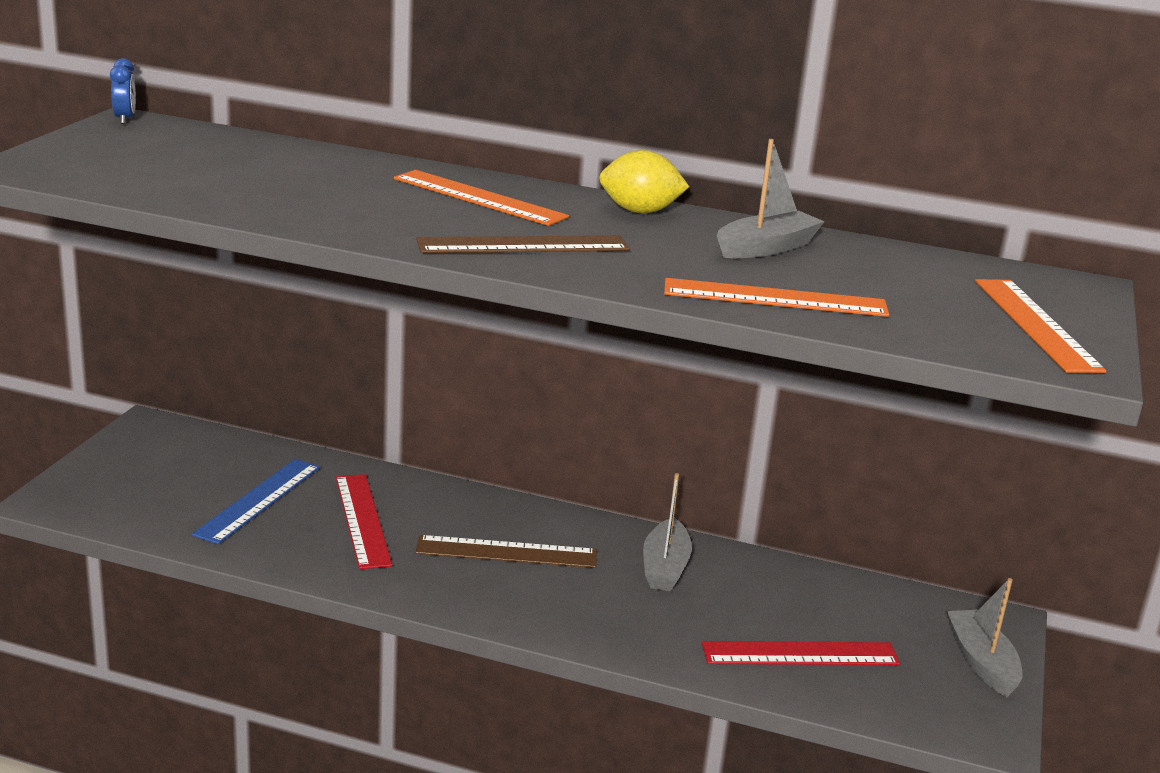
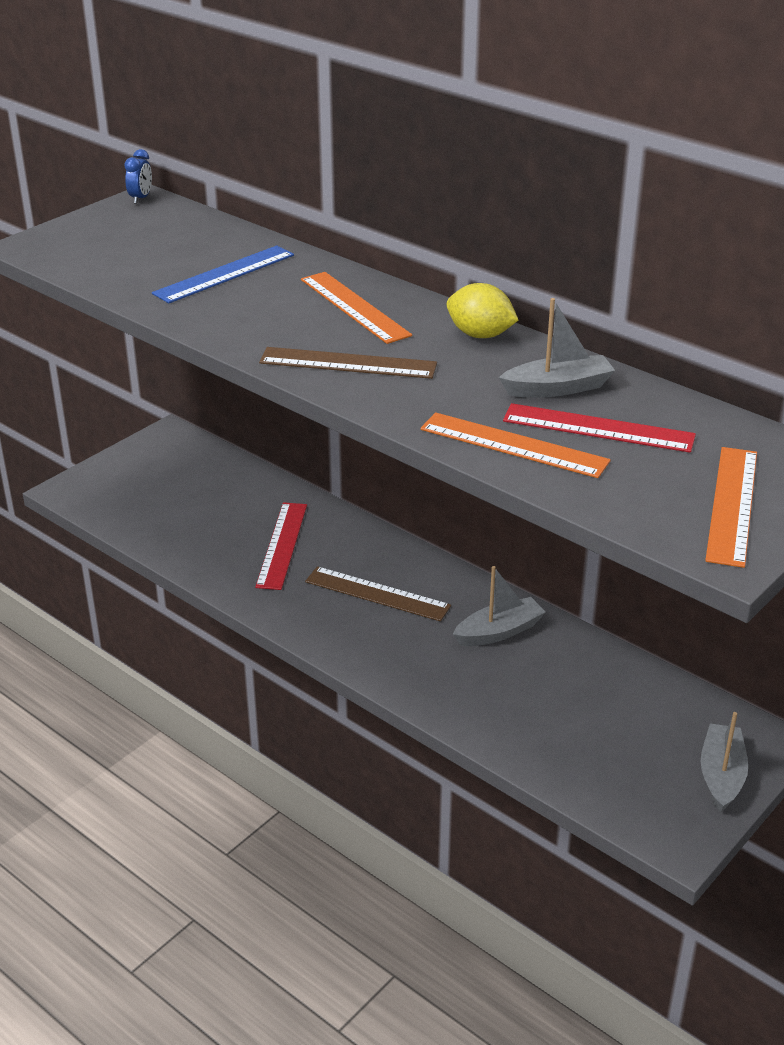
camera: 25 degrees right, 10 degrees up
(258, 500) = (214, 514): blue ruler -> blue ruler (224, 274)
(665, 567) = (499, 632): grey boat -> grey boat turned 150 degrees counterclockwise
(800, 654) = (562, 733): red ruler -> red ruler (598, 428)

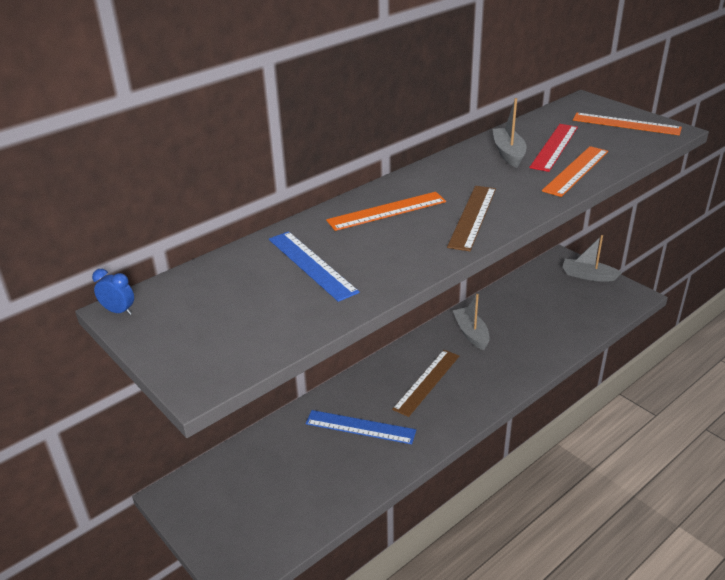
camera: 80 degrees left, 0 degrees up
(282, 545) = (360, 427): red ruler -> blue ruler
(480, 335) = (437, 170): yellow lemon -> none

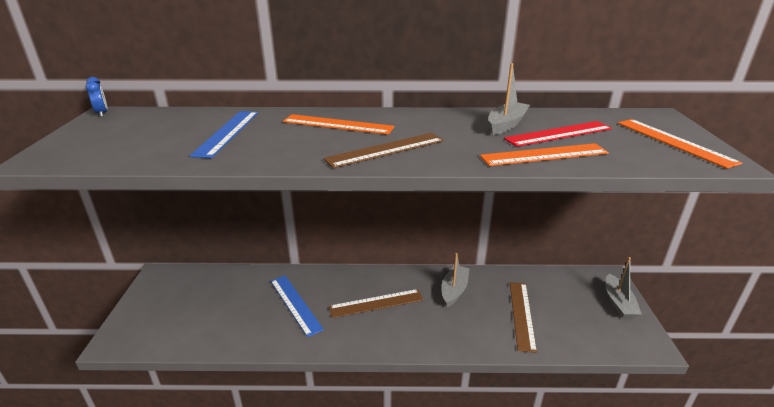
camera: 40 degrees right, 5 degrees down
(540, 323) = (521, 314): none -> brown ruler
(588, 276) = (618, 303): grey boat -> grey boat turned 150 degrees counterclockwise

